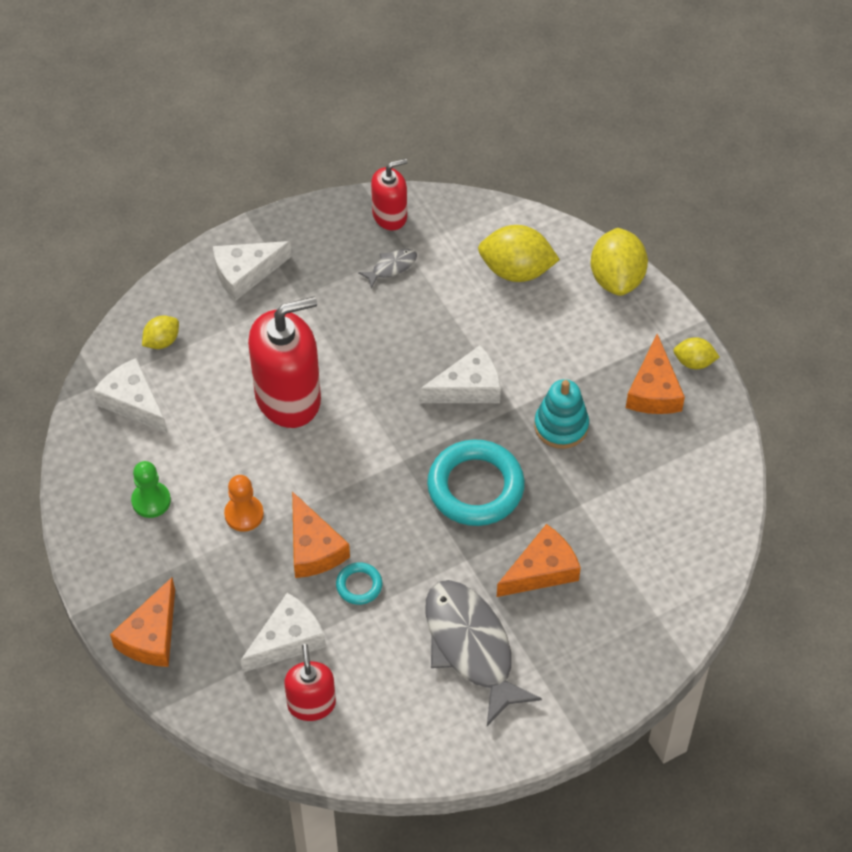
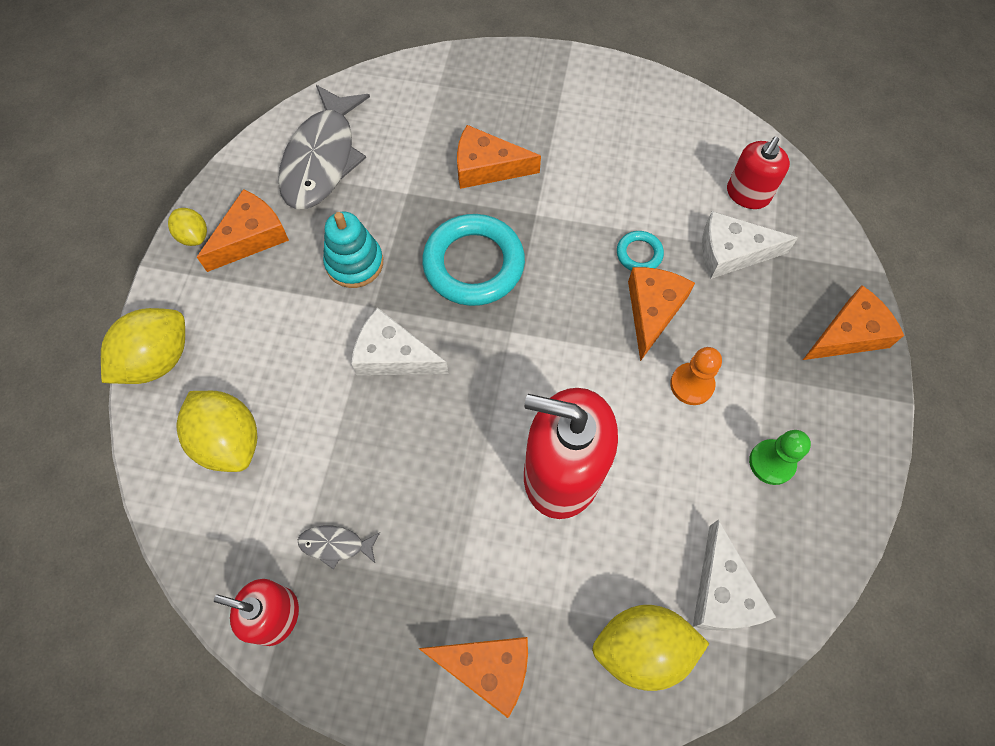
camera: 140 degrees left, 10 degrees up
(162, 341) = (642, 648): yellow lemon -> yellow lemon, size x1.82
(245, 273) = (487, 668): white cheese -> orange cheese
(471, 647) = (591, 152): grey fish -> grey fish (322, 159)

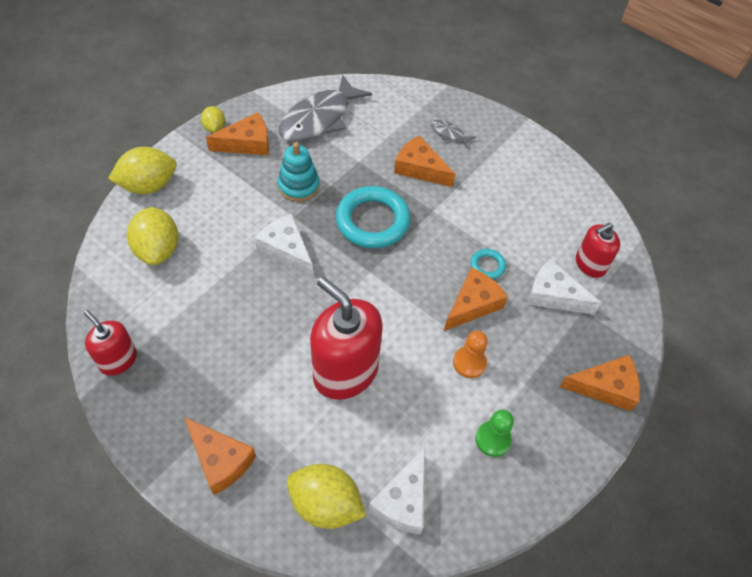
camera: 25 degrees right, 10 degrees down
(335, 545) = (179, 339): grey fish -> grey fish (449, 134)

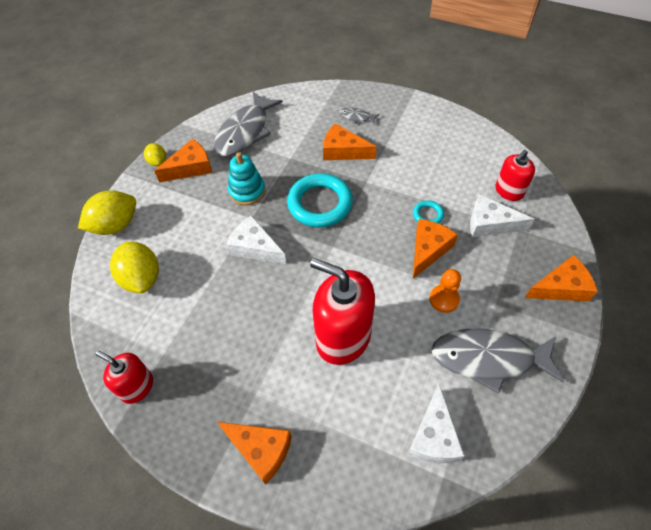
camera: 10 degrees left, 0 degrees up
(325, 504) = (368, 461): yellow lemon -> none
(493, 439) = (488, 359): green pawn -> grey fish

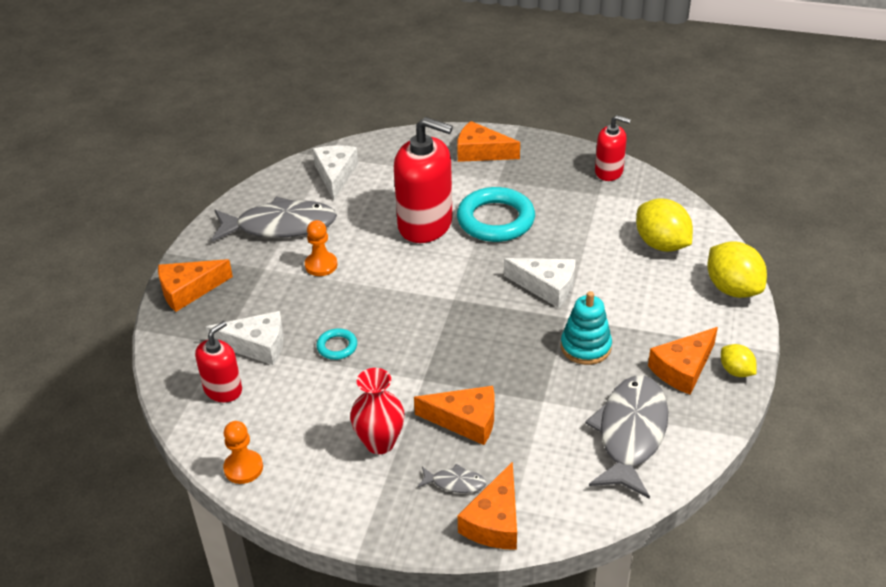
camera: 170 degrees right, 15 degrees down
(115, 225) = (732, 289): yellow lemon -> yellow lemon turned 75 degrees counterclockwise
(320, 204) = (481, 343): turquoise ring -> turquoise ring (495, 220)
(399, 144) = (380, 442): none -> red vase
(428, 250) = (337, 308): orange cheese -> orange cheese (495, 521)
(484, 138) = (243, 468): none -> orange pawn

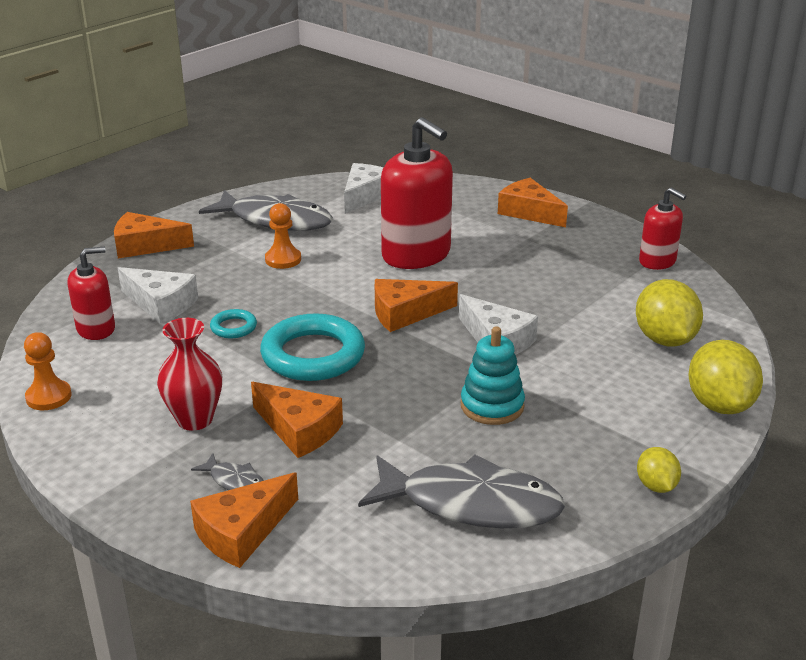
camera: 25 degrees right, 10 degrees down
(495, 220) = (493, 270): turquoise ring -> turquoise ring (313, 355)
(630, 434) = (471, 504): grey fish -> grey fish turned 60 degrees clockwise
(683, 369) = (590, 462): orange cheese -> orange cheese (405, 313)

